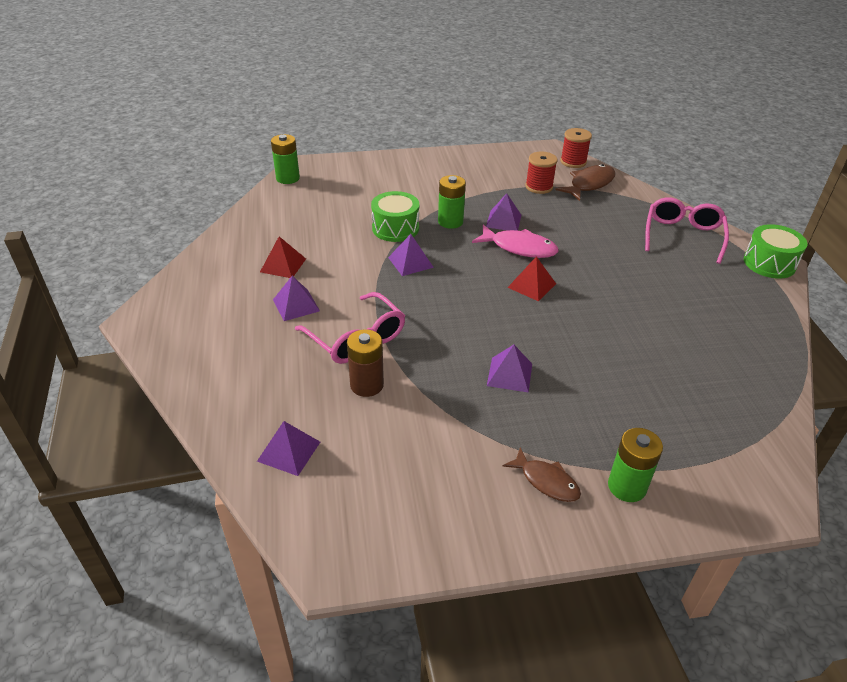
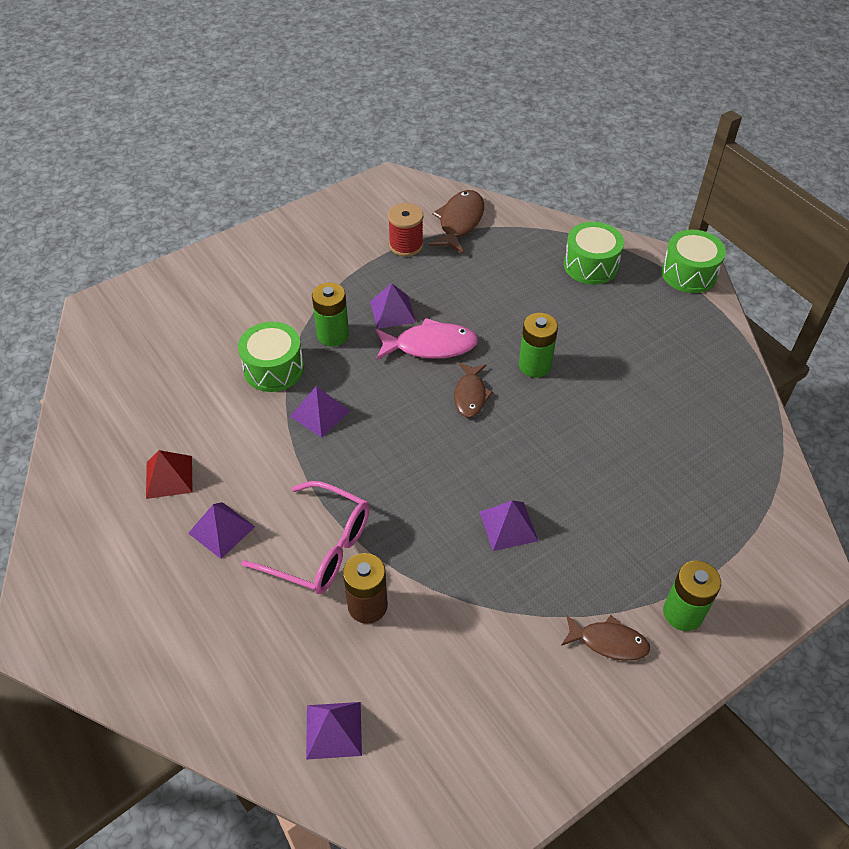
camera: 25 degrees left, 10 degrees up
(288, 178) = (90, 336): green battery -> green battery (535, 365)
(531, 285) = (470, 395): red pyramid -> brown fish
(573, 162) = (425, 192): red spool -> none
(682, 236) = (590, 265): pink glasses -> green drum

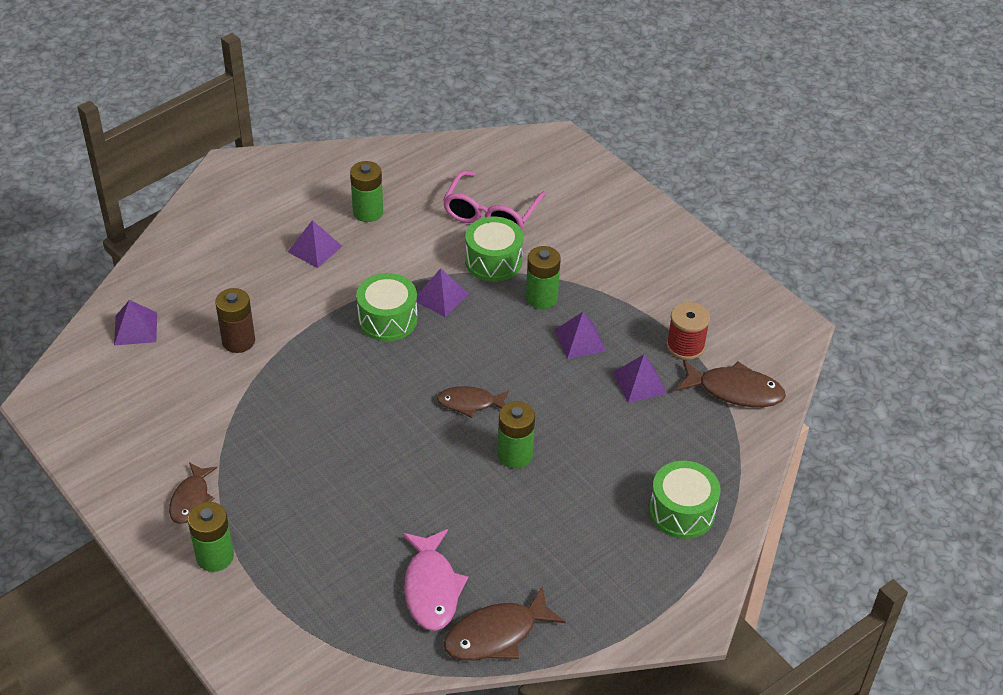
camera: 85 degrees right, 5 degrees down
(169, 477) = (368, 212): red pyramid -> green battery
(320, 548) = (295, 309): pink glasses -> pink glasses (491, 214)
(430, 346) = (534, 371): pink fish -> pink fish (431, 588)
(508, 526) = (313, 431): purple pyramid -> purple pyramid (640, 382)
(689, 273) = (684, 611): green drum -> green drum (387, 319)
(733, 387) = (496, 634): none -> brown fish

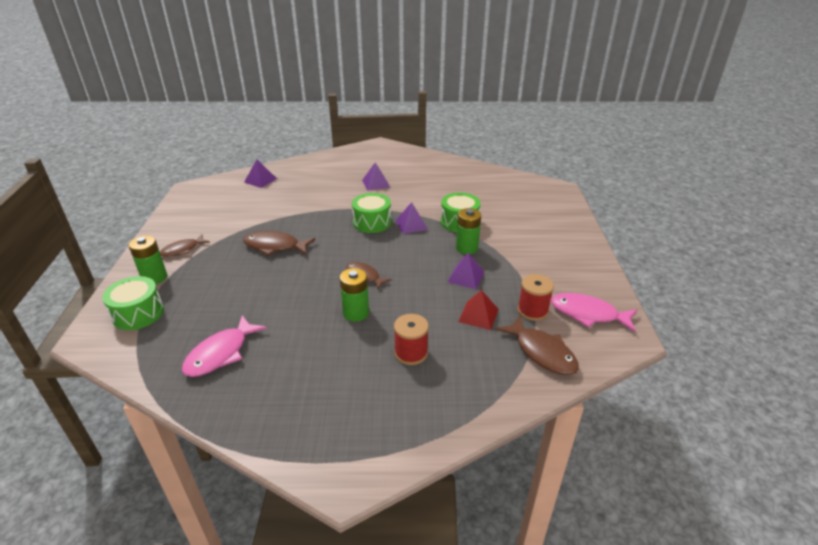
camera: 40 degrees right, 10 degrees down
(238, 341) = (293, 201): brown battery -> none
(368, 212) = (419, 180): green battery -> none
(491, 214) = (483, 203): pink glasses -> none
(496, 634) = (217, 402): brown fish -> brown fish (275, 246)
(620, 466) = (411, 353): none -> red spool
(640, 382) = (478, 315): purple pyramid -> red pyramid
(682, 511) = (420, 404): green drum -> green drum (138, 313)
(738, 319) = (588, 314): none -> pink fish

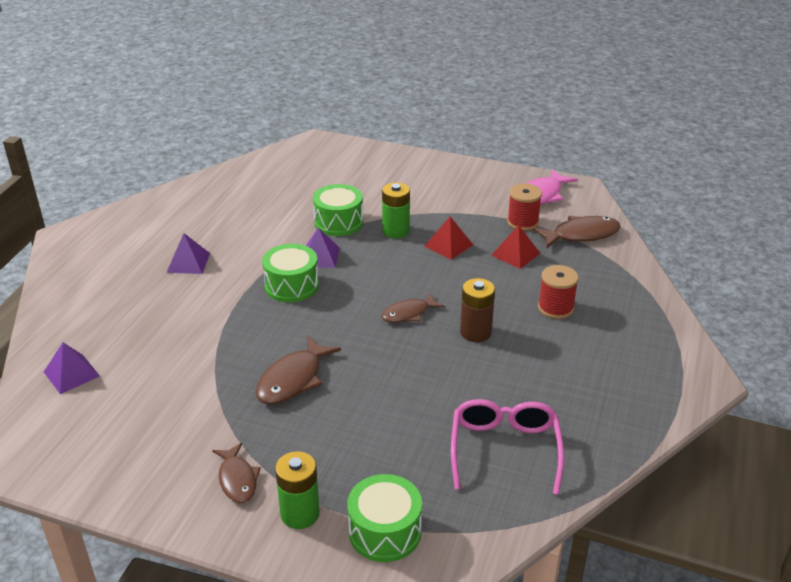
camera: 70 degrees left, 0 degrees up
(221, 353) = (504, 449): pink fish -> pink glasses
(356, 313) = (475, 332): green battery -> brown battery
(466, 277) = (448, 245): purple pyramid -> red pyramid

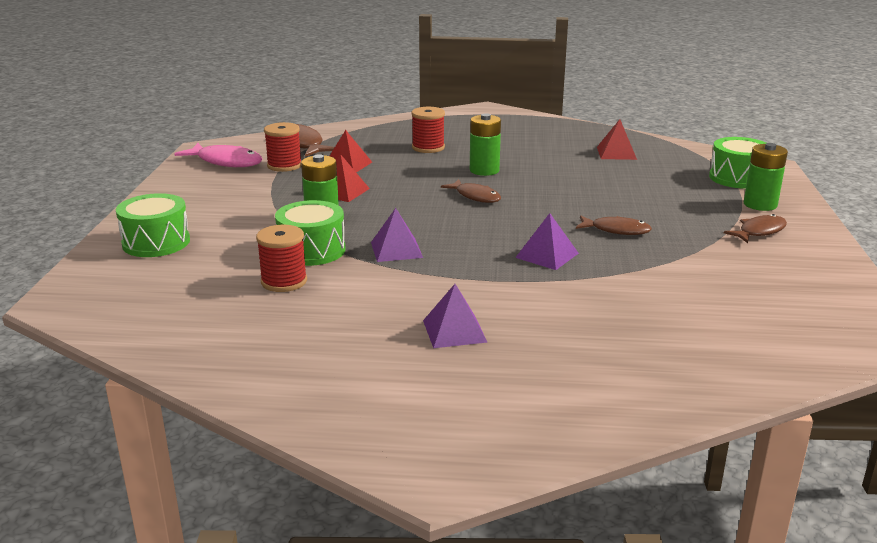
camera: 105 degrees left, 10 degrees down
(71, 374) = (735, 352): purple pyramid -> purple pyramid (547, 255)
(291, 285) = (464, 256): green drum -> green drum (156, 242)
(293, 379) = (616, 230): brown fish -> brown fish, size x0.66
(296, 209) = (284, 281): none -> red spool
(475, 332) = (484, 170): brown battery -> green battery
(504, 449) = (616, 153): pink glasses -> red pyramid

